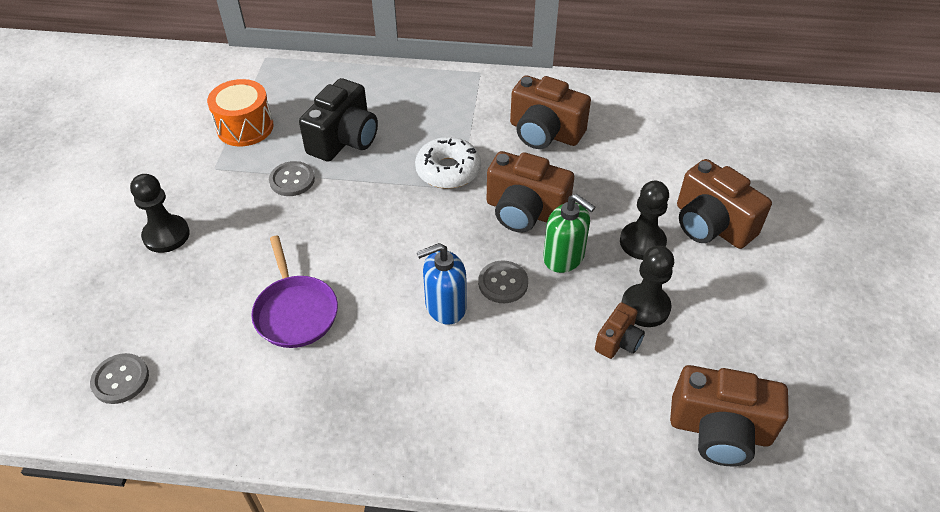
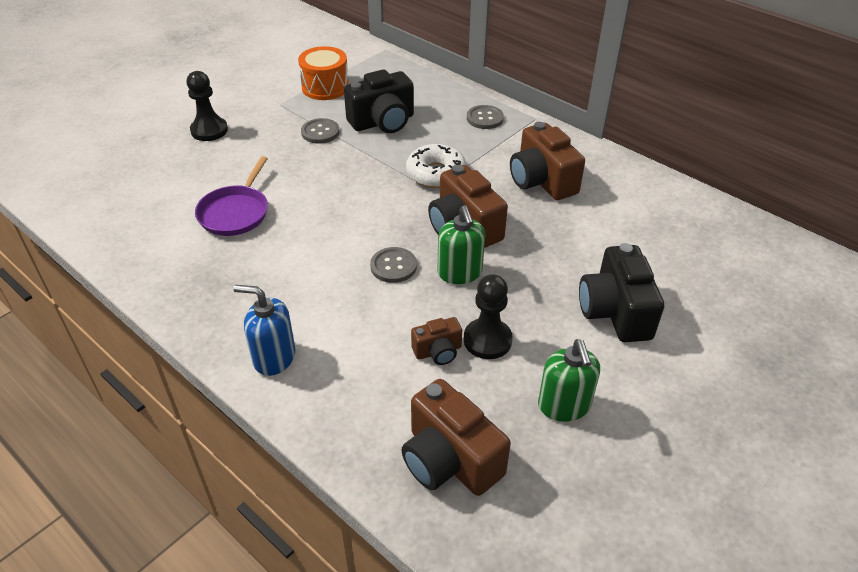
camera: 35 degrees right, 5 degrees down
(120, 379) = (99, 199): grey button -> grey button (485, 118)
(445, 306) = (335, 260): blue soap dispenser -> blue soap dispenser (274, 357)
(642, 242) = (537, 294): black pawn -> none
(711, 225) = (615, 312): brown camera -> black camera
(752, 328) = (564, 405): none -> green soap dispenser

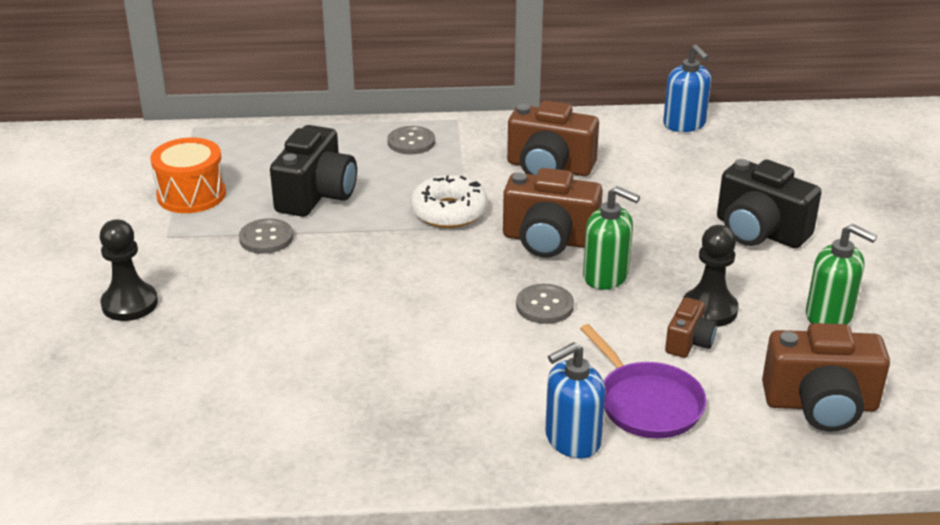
camera: 45 degrees left, 10 degrees down
(235, 213) = (312, 357): purple pan -> purple pan (647, 403)
(689, 203) = (684, 124): none -> blue soap dispenser

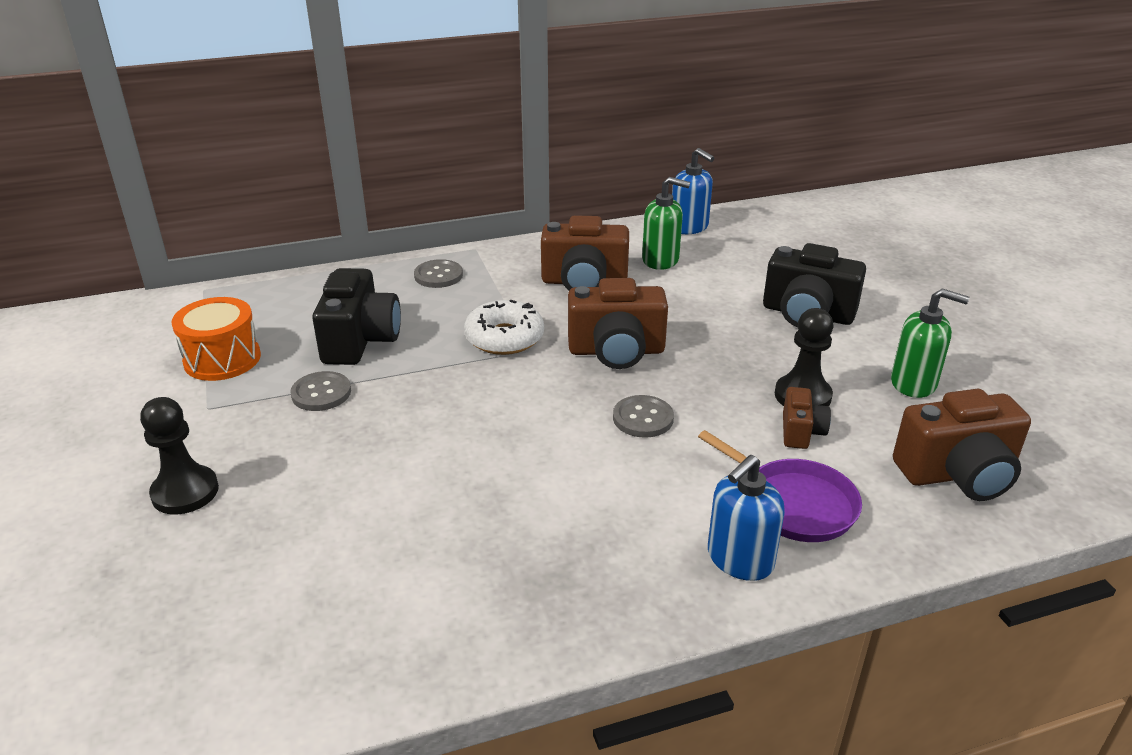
camera: 15 degrees left, 0 degrees up
(606, 276) = (688, 378): green soap dispenser -> green soap dispenser (661, 260)

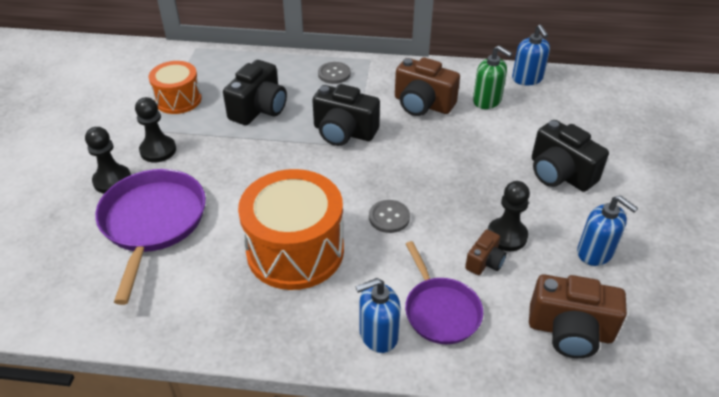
camera: 25 degrees right, 10 degrees up
(236, 431) = (158, 150): none -> black pawn
(296, 527) = (153, 222): none -> purple pan
(321, 393) = (216, 139): grey button -> none
(504, 338) = (344, 132): white donut -> black camera
(546, 496) = (295, 251): none -> orange drum
(616, 351) = (407, 163): brown camera -> none
(914, 383) = (595, 252): green soap dispenser -> blue soap dispenser

